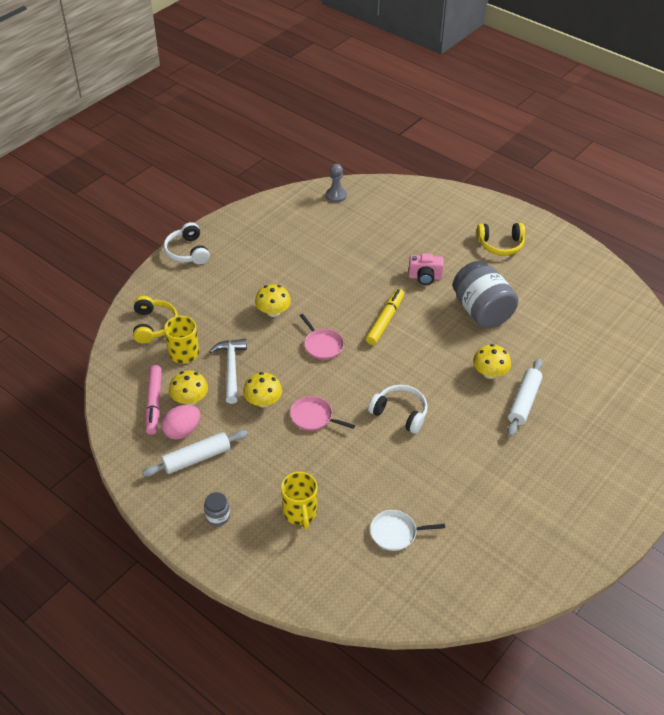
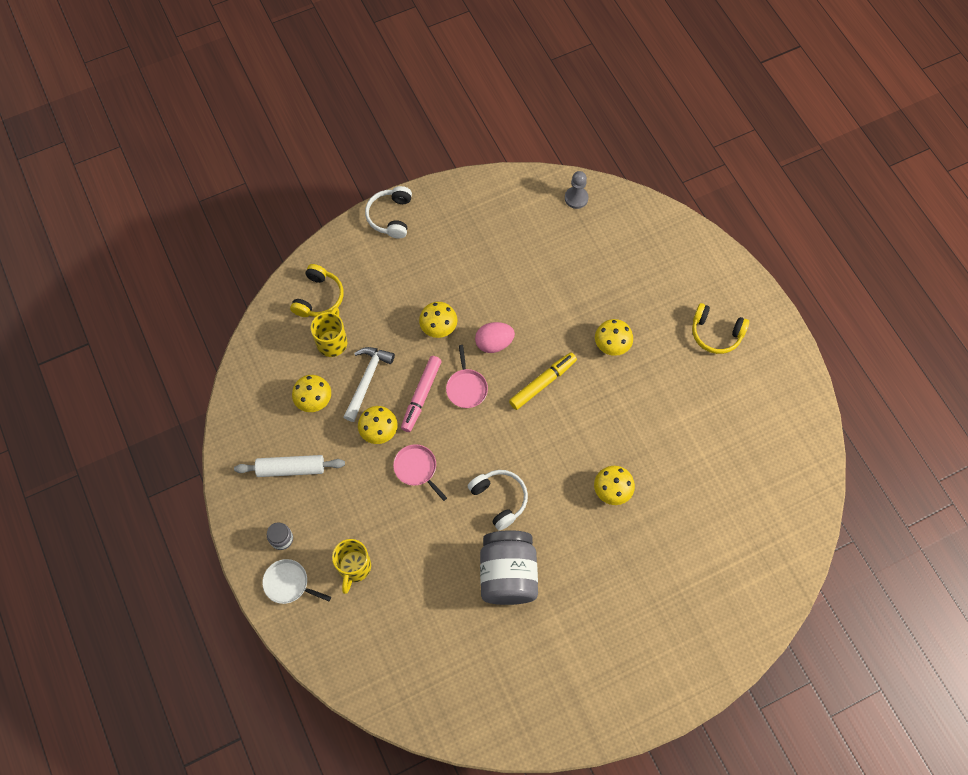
camera: 25 degrees right, 20 degrees up
(154, 403) = (280, 390): pink marker -> pink marker (421, 396)
(182, 431) = (291, 433): pink egg -> pink egg (494, 343)
(396, 533) = (428, 627): white pan -> white pan (288, 583)
(425, 277) = (612, 344): pink camera -> yellow mushroom
(481, 311) = (647, 411): grey jar -> grey jar (508, 574)
(523, 401) = (626, 538): white rolling pin -> none

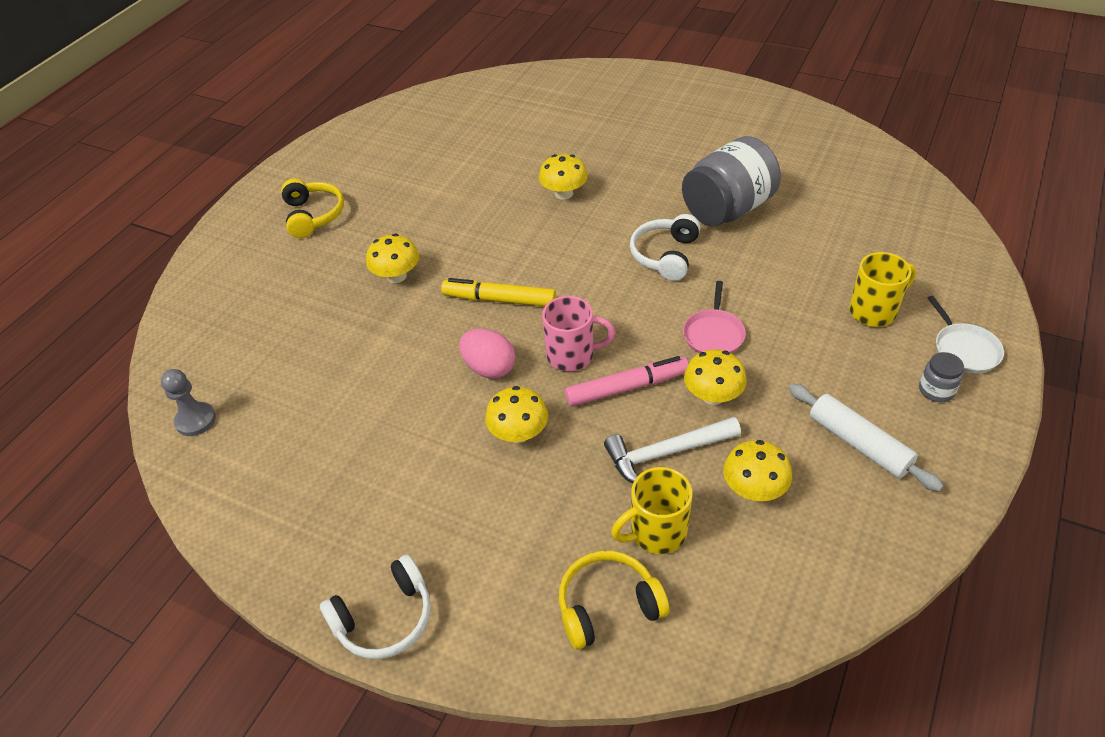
camera: 125 degrees left, 20 degrees down
(466, 388) = (572, 355): pink pan -> pink mug

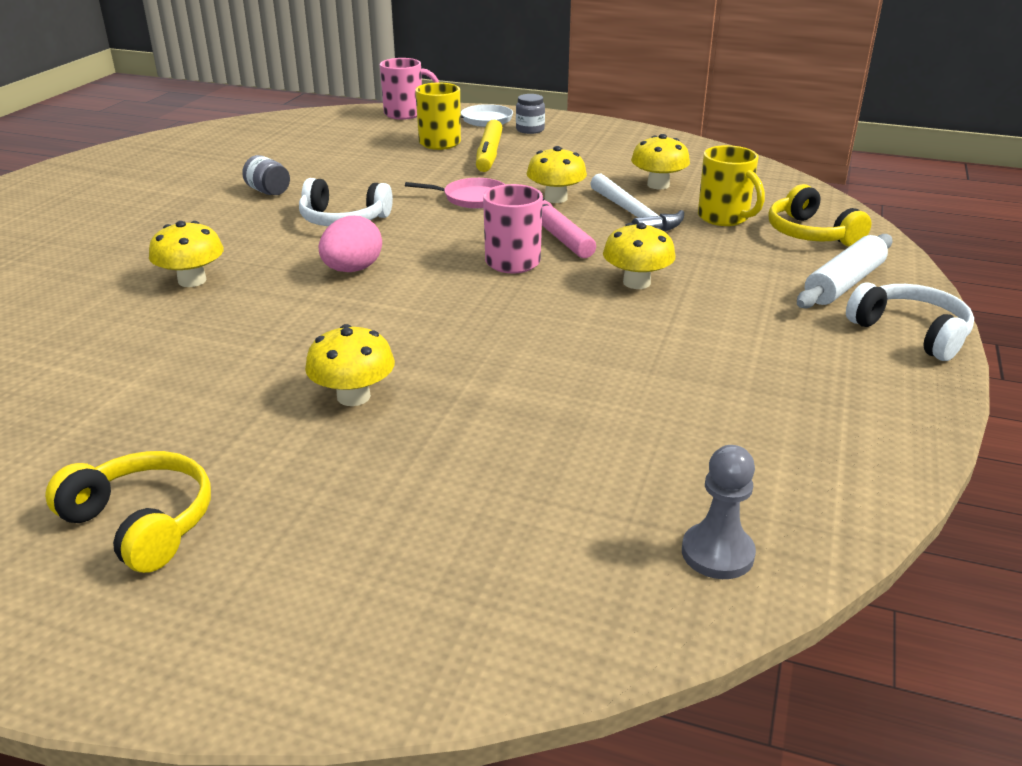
camera: 100 degrees left, 15 degrees down
(313, 215) = (142, 523): yellow headphones -> yellow headphones turned 60 degrees clockwise
(489, 368) = (541, 306): pink egg -> pink egg (352, 270)
(499, 300) = (415, 309): yellow marker -> yellow marker (489, 154)
(728, 209) = (268, 191): grey jar -> grey jar, size x0.43
(859, 444) = (594, 152): white rolling pin -> white rolling pin (843, 283)
(972, 284) = (405, 114): none -> pink mug

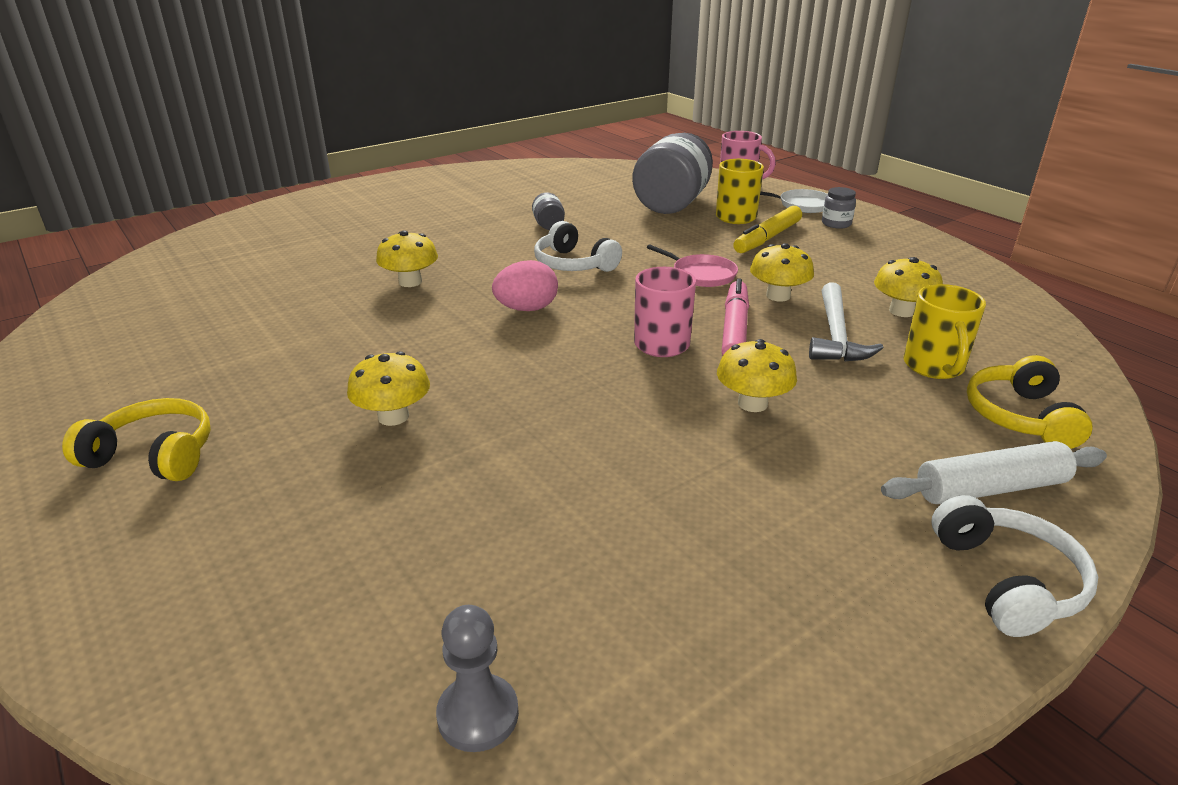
camera: 35 degrees right, 0 degrees up
(142, 523) = (154, 455): yellow headphones -> yellow headphones turned 60 degrees counterclockwise
(365, 144) = (672, 203): none -> grey jar

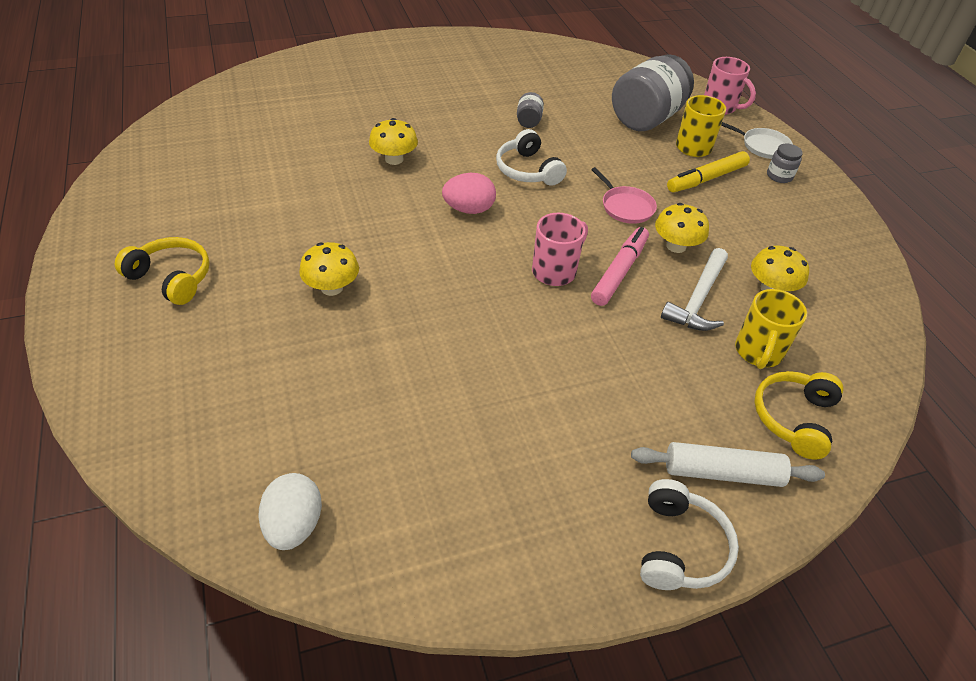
camera: 15 degrees right, 15 degrees up
(478, 714) = (294, 525): grey pawn -> white egg
(752, 403) = (591, 347): yellow mushroom -> none

